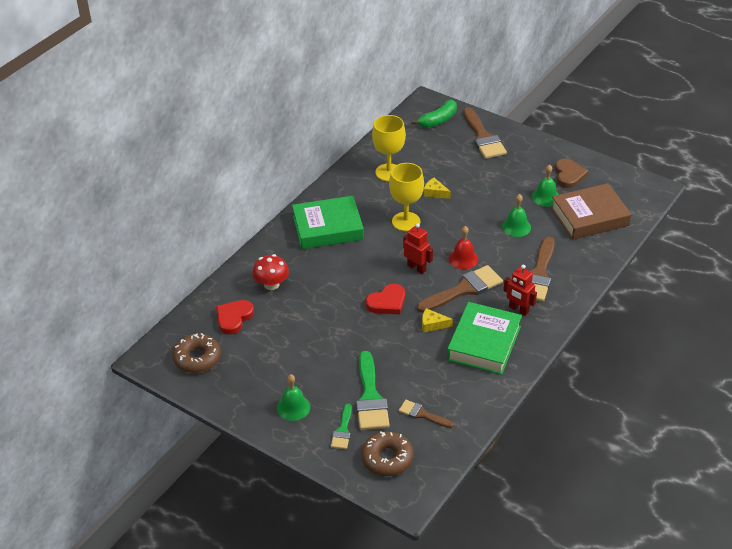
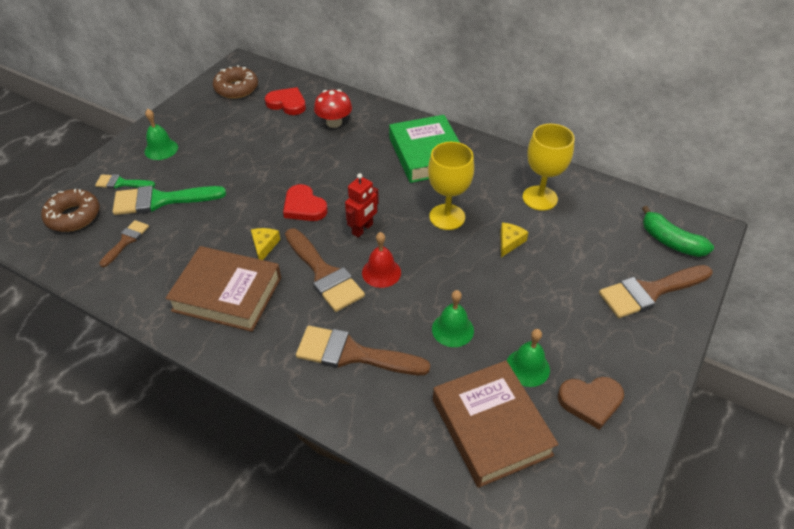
camera: 85 degrees right, 5 degrees up
(484, 343) = (227, 294): green book -> brown book
(518, 310) = (284, 330): red robot -> none

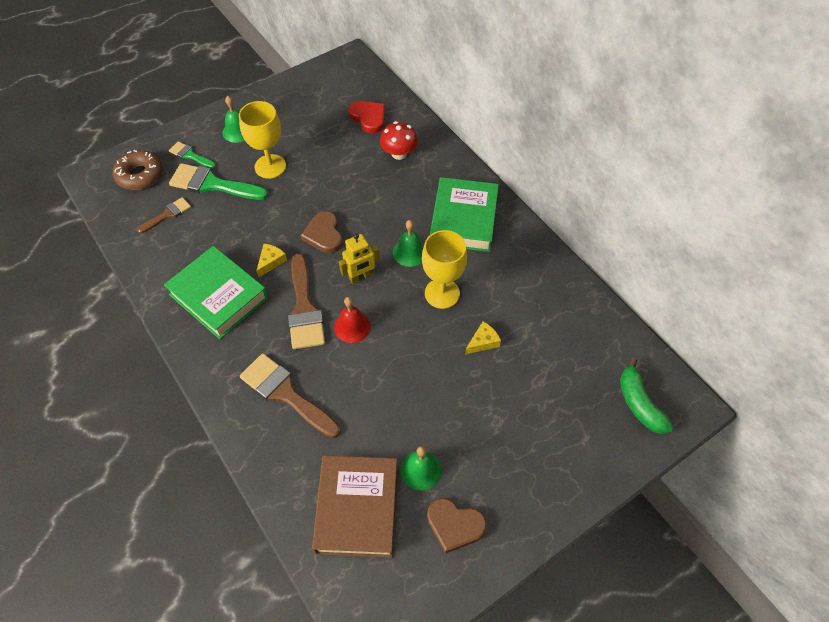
camera: 25 degrees right, 10 degrees up
(227, 294) = (219, 296): brown book -> green book
(236, 88) = (333, 85): brown donut -> none
(304, 206) = (324, 235): red heart -> brown heart
(362, 229) = (361, 277): red robot -> yellow robot
(452, 329) = (379, 406): green bell -> green bell (410, 252)
(540, 198) = (541, 307): yellow goblet -> yellow goblet (270, 166)
(650, 292) = (581, 446): brown brush -> none

